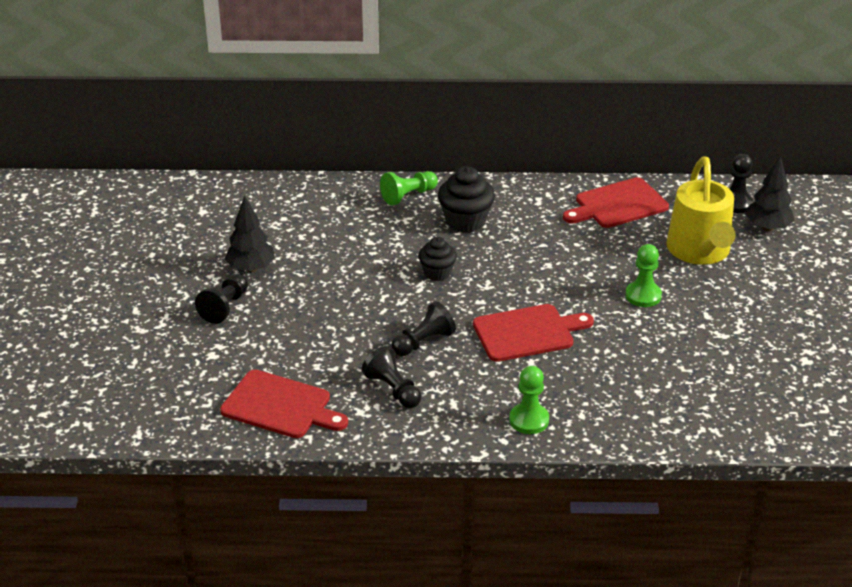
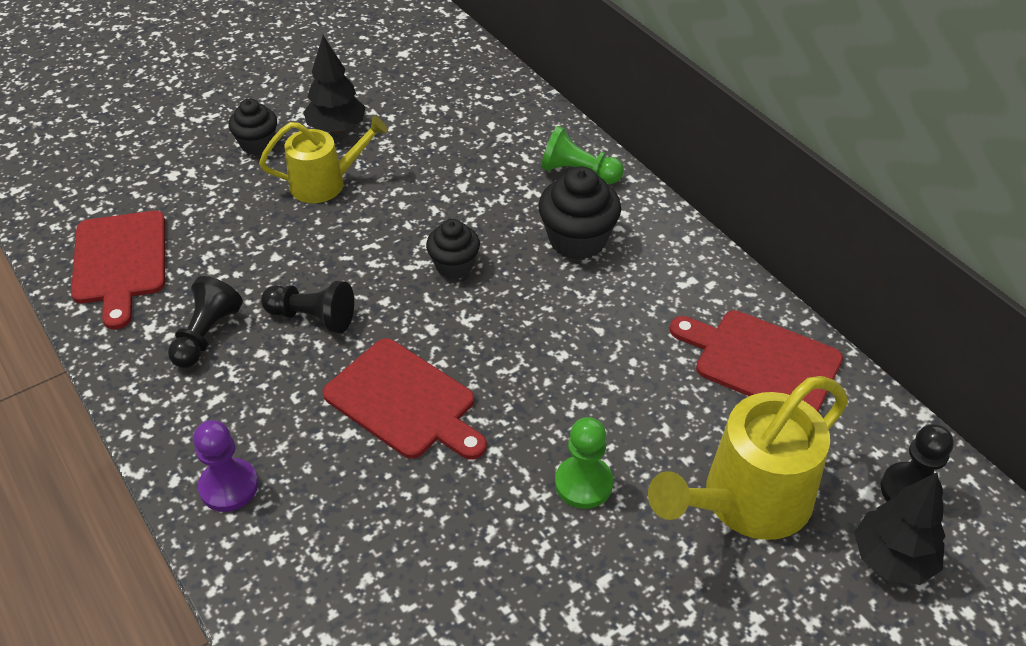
camera: 55 degrees right, 10 degrees up
(225, 307) = (257, 144): black pawn -> black cupcake
(302, 293) = (326, 183): none -> yellow watering can
(529, 420) = (229, 486): green pawn -> purple pawn

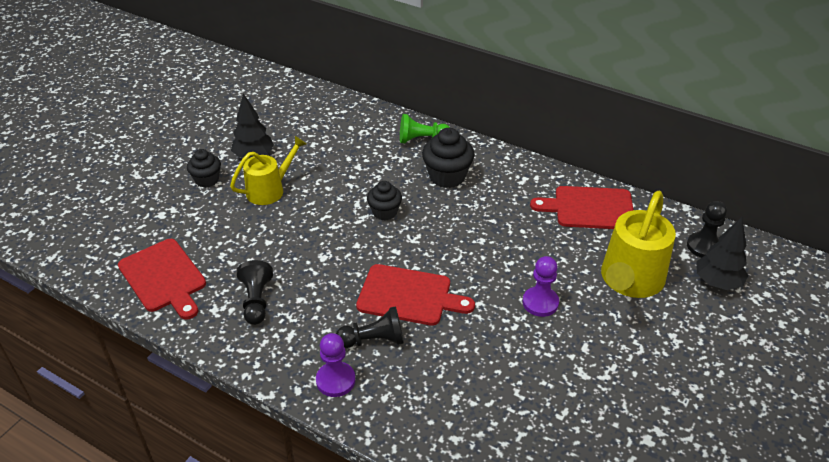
camera: 25 degrees left, 5 degrees down
(312, 317) = (318, 269): black pawn -> black pawn (374, 340)
(583, 483) = (540, 303): green pawn -> purple pawn

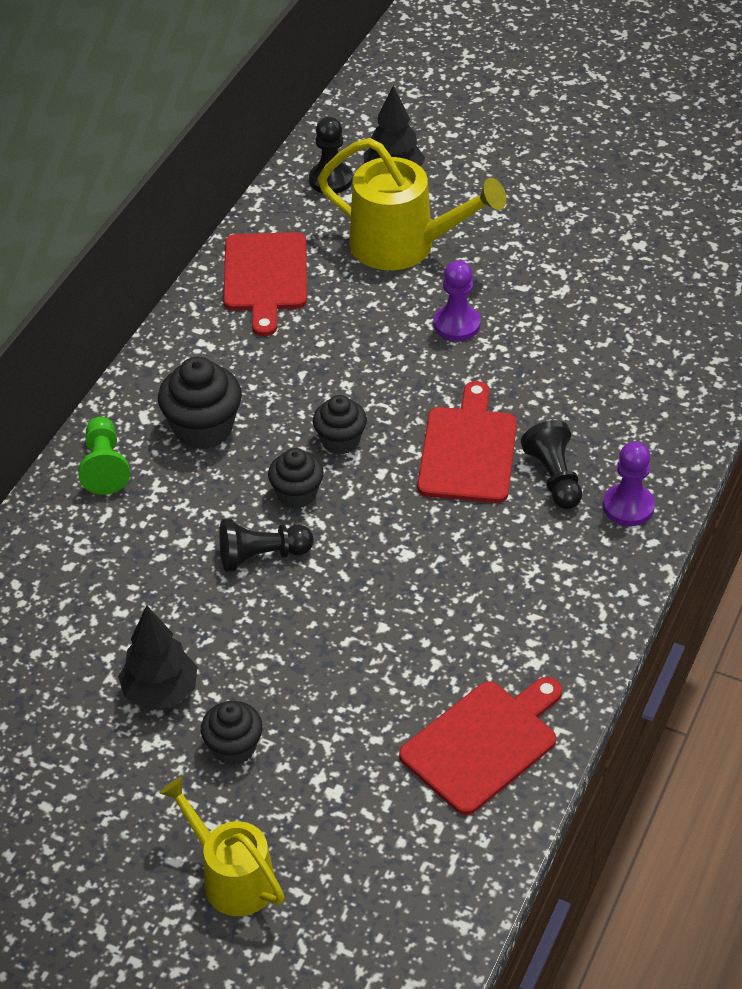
camera: 95 degrees left, 5 degrees up
(256, 301) = (509, 615): black pawn -> black pawn (261, 556)
(270, 190) = (254, 649): yellow watering can -> yellow watering can (231, 877)
(428, 234) = (340, 441): none -> black cupcake

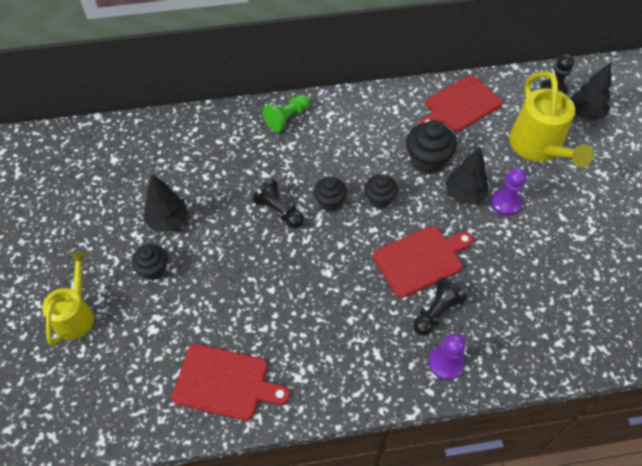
camera: 55 degrees right, 10 degrees up
(203, 428) = (341, 140): black cupcake -> black cupcake (427, 160)
(409, 355) = (464, 194): none -> black tree

